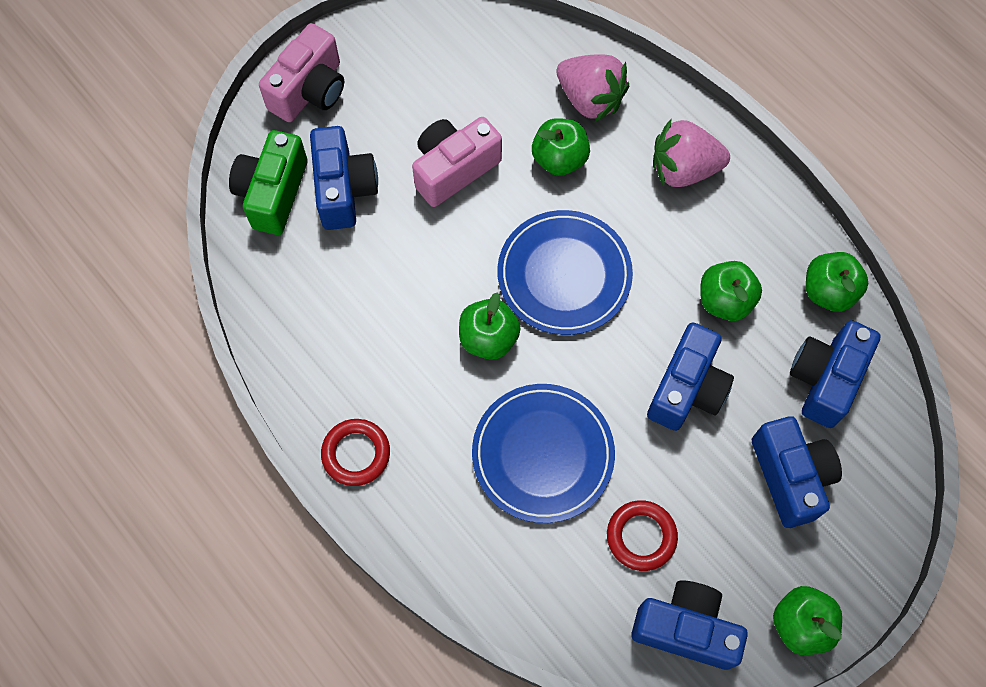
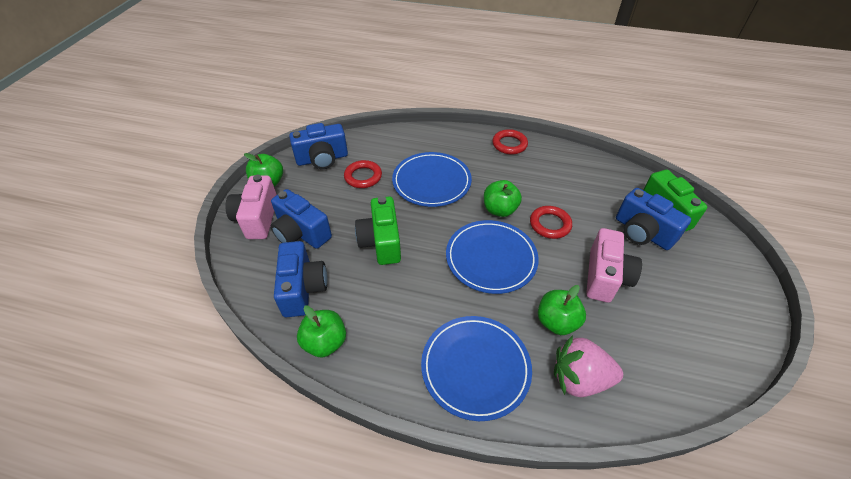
camera: 145 degrees right, 20 degrees down
(310, 90) = (728, 270): pink camera -> pink camera (257, 218)
(445, 273) = (550, 224): none -> red ring
(683, 169) = (475, 367): pink strawberry -> blue plate
(687, 389) = (381, 242): blue camera -> green camera
(724, 300) = (389, 297): green apple -> none

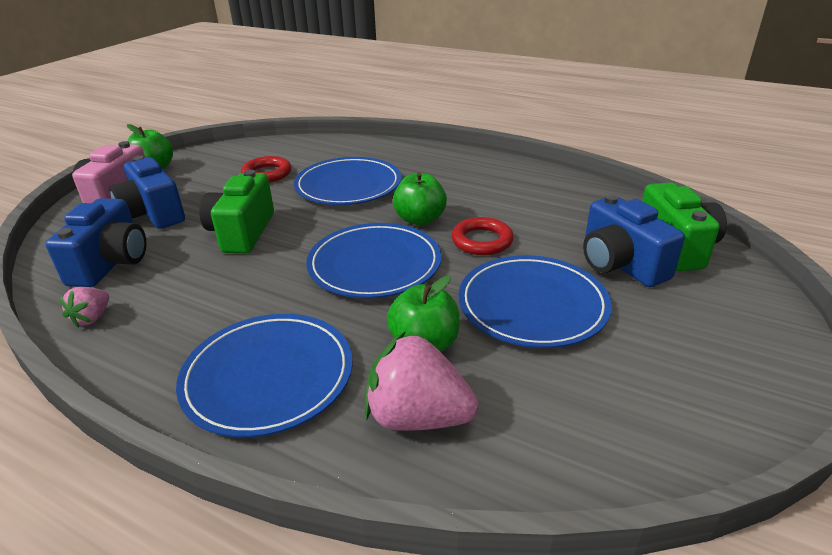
camera: 15 degrees right, 15 degrees down
(322, 159) = (231, 155): blue camera -> none
(325, 342) = (92, 318): green apple -> pink strawberry
(509, 144) = (475, 162): red ring -> none
(605, 277) = (532, 305): pink camera -> blue plate

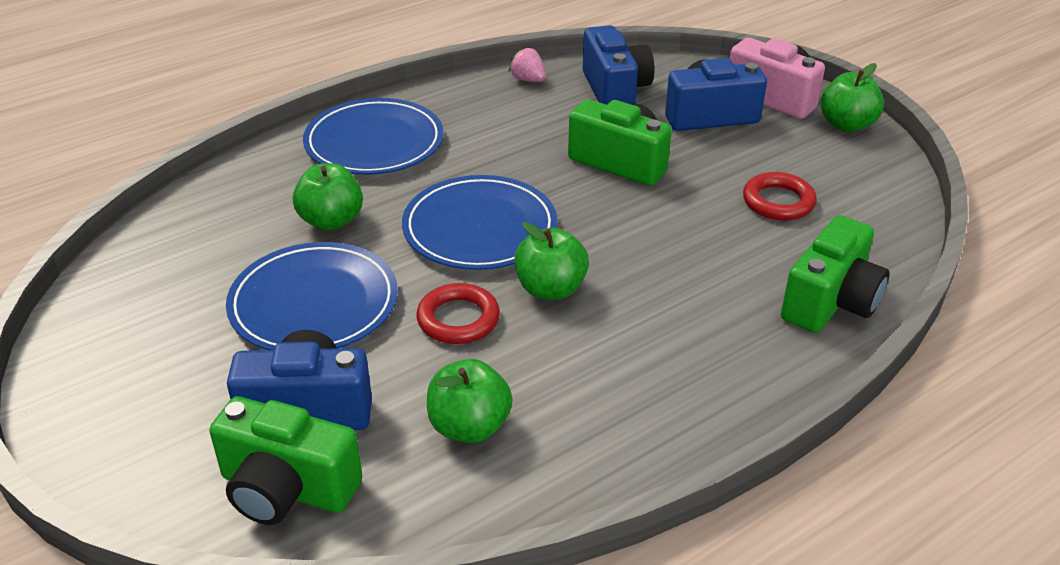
camera: 115 degrees right, 5 degrees up
(111, 263) = (615, 90): blue camera -> blue camera turned 135 degrees counterclockwise
(348, 185) = (693, 258): blue plate -> none
(358, 149) = (830, 302): none -> green camera
(417, 417) = (262, 194): pink strawberry -> none
(560, 211) = (469, 426): none -> green apple

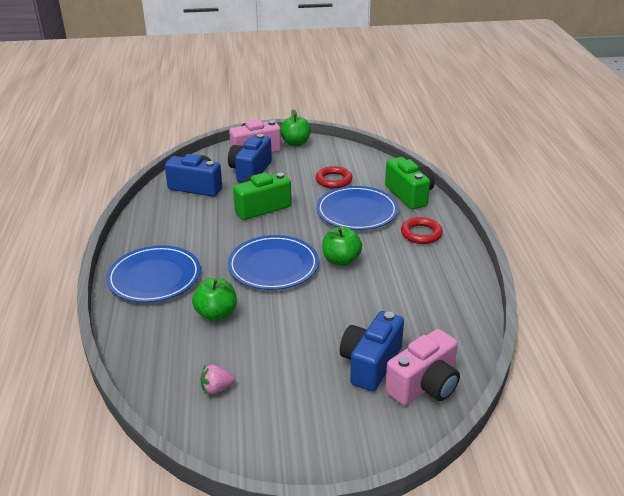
camera: 60 degrees left, 5 degrees down
(286, 489) = (424, 385): green camera -> pink camera
(314, 303) = (286, 340): blue plate -> blue plate (357, 211)
(458, 319) = (340, 295): red ring -> red ring (421, 234)
(469, 426) = (419, 315): green apple -> none
(528, 80) = (154, 208): pink strawberry -> pink strawberry (217, 388)

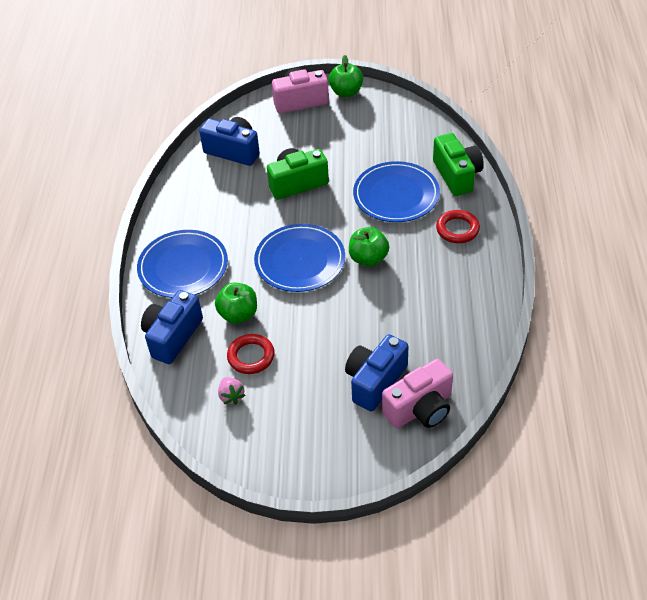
camera: 10 degrees right, 15 degrees up
(217, 388) = (231, 396): pink strawberry -> pink strawberry turned 105 degrees counterclockwise
(250, 171) = (292, 131): blue camera -> blue camera (172, 336)
(333, 180) = (379, 150): red ring -> red ring (251, 356)

